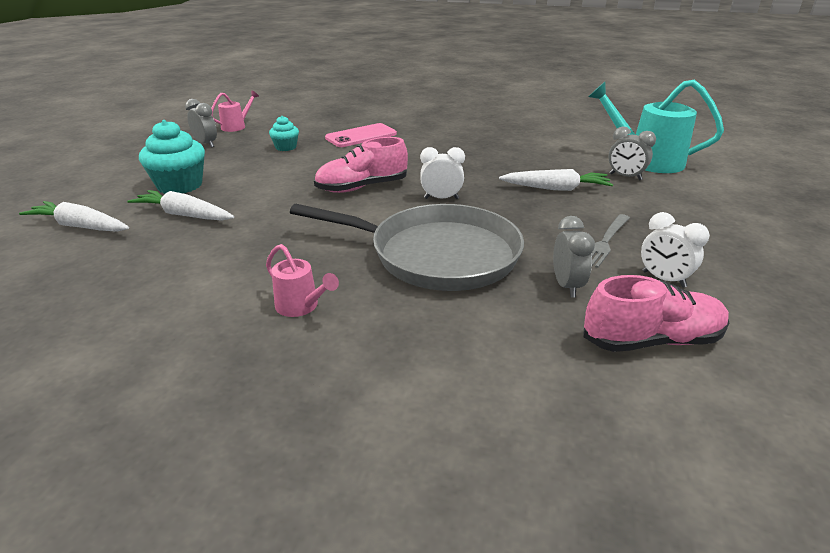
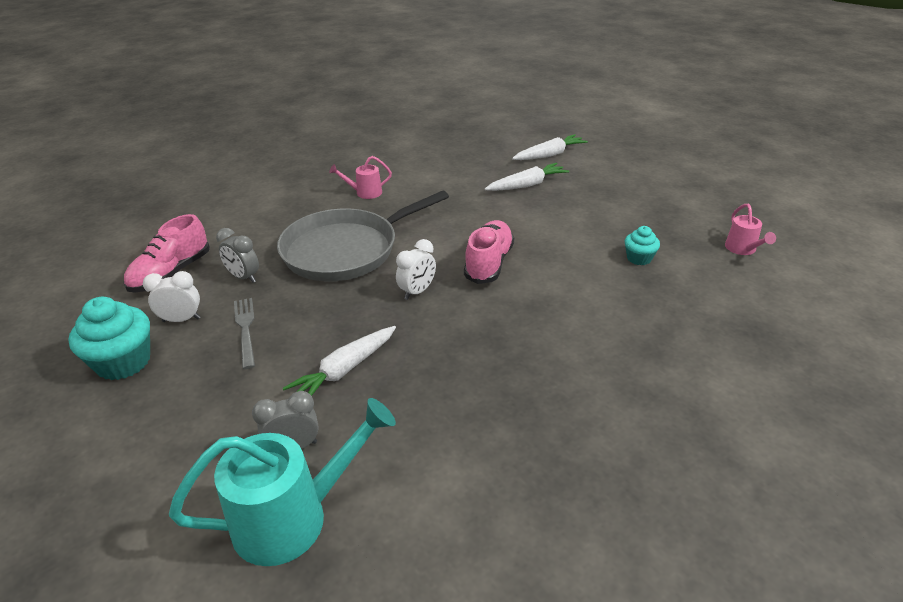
camera: 130 degrees right, 5 degrees up
(180, 185) = (587, 192): turquoise cupcake -> turquoise cupcake (123, 362)
(206, 144) = (689, 221): grey clock -> none
(361, 136) = (635, 316): pink phone -> none

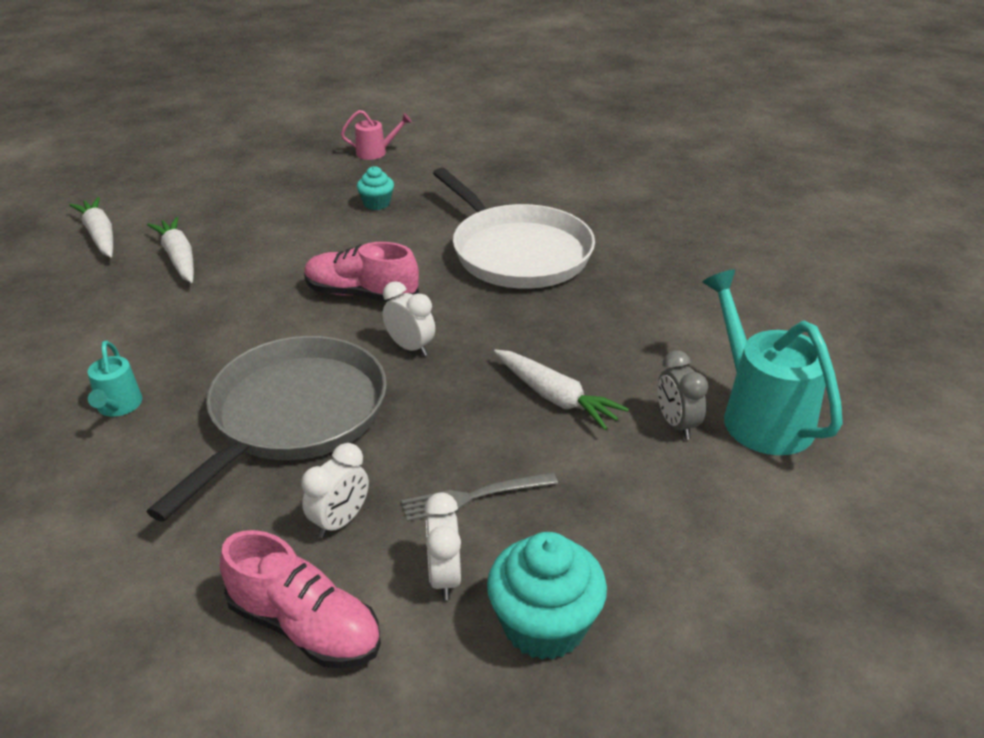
camera: 90 degrees left, 0 degrees up
(243, 277) = (340, 521): grey clock -> white clock
(345, 250) = (293, 415): grey pan -> grey pan turned 120 degrees counterclockwise
(364, 193) = (118, 407): pink watering can -> turquoise watering can
(573, 347) = (517, 252): none -> white pan

